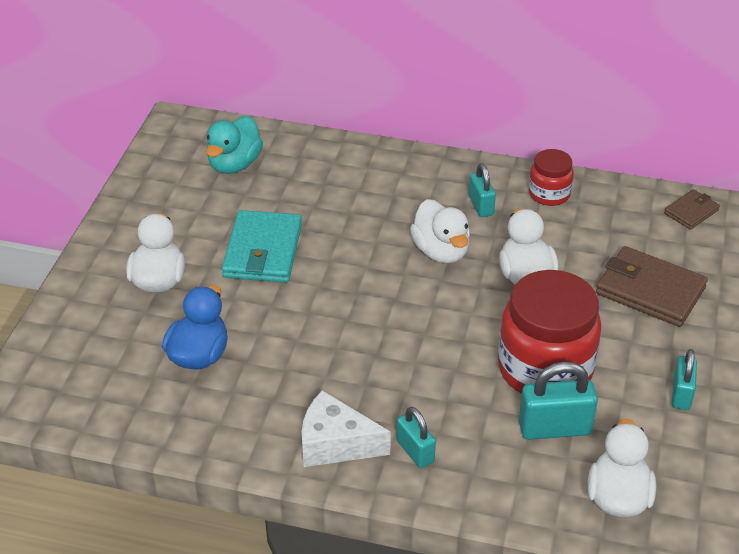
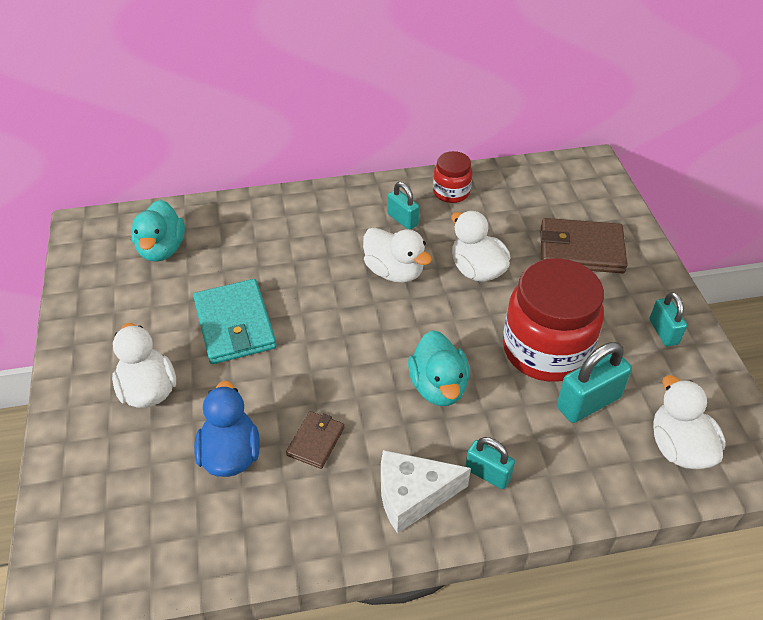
camera: 25 degrees left, 5 degrees up
(417, 365) = (438, 386): none -> turquoise duck
(691, 211) = (567, 173): brown wallet -> brown wallet (316, 441)

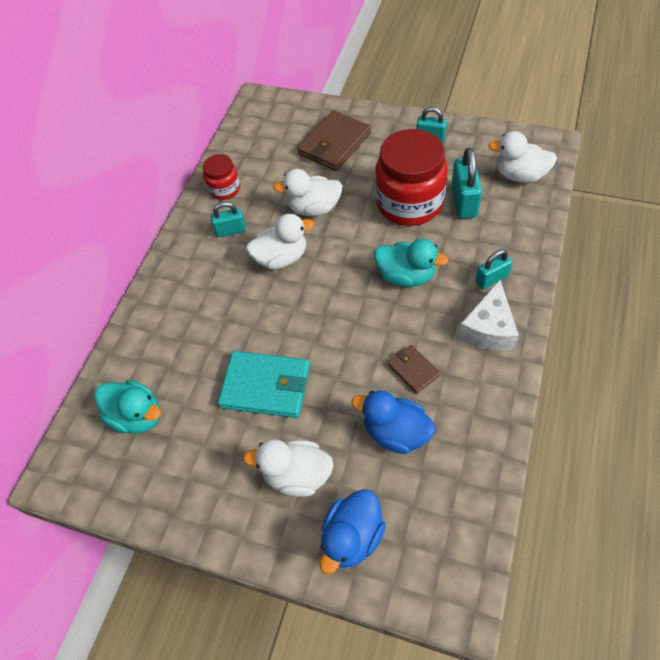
camera: 55 degrees left, 10 degrees up
(98, 462) = (352, 537): none -> blue duck

